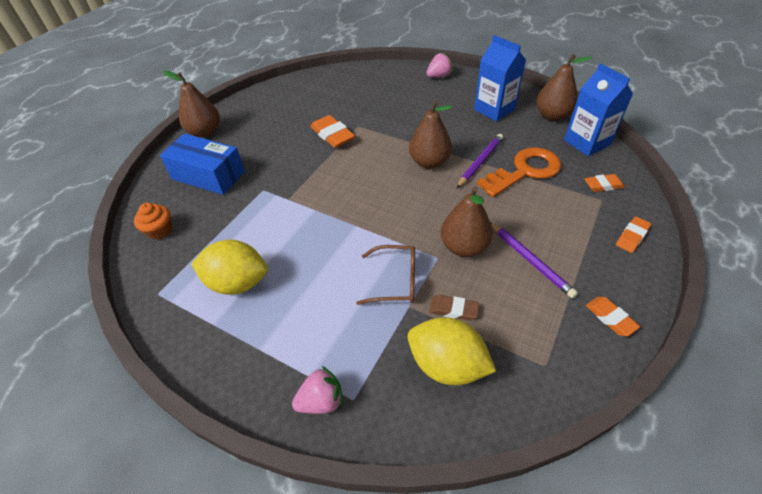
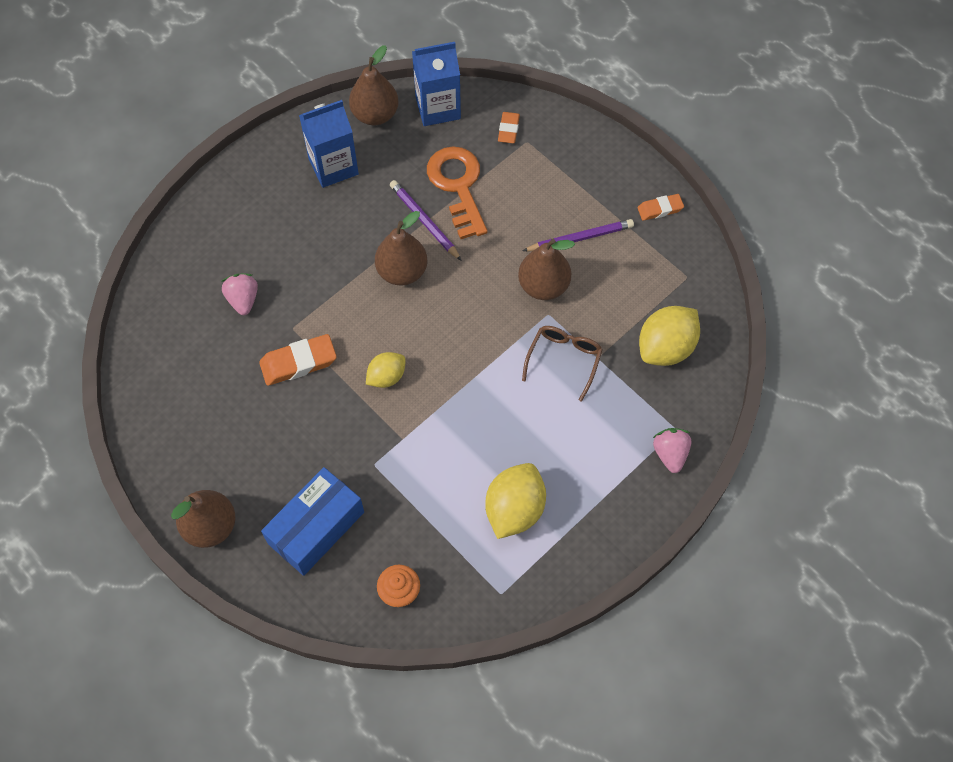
camera: 75 degrees left, 15 degrees up
(337, 177) = (386, 377): none -> yellow lemon
(439, 76) = (224, 197): pink strawberry -> pink strawberry (243, 300)
(453, 310) = (613, 323): brown eraser -> none
(632, 237) = (582, 144): orange eraser -> none

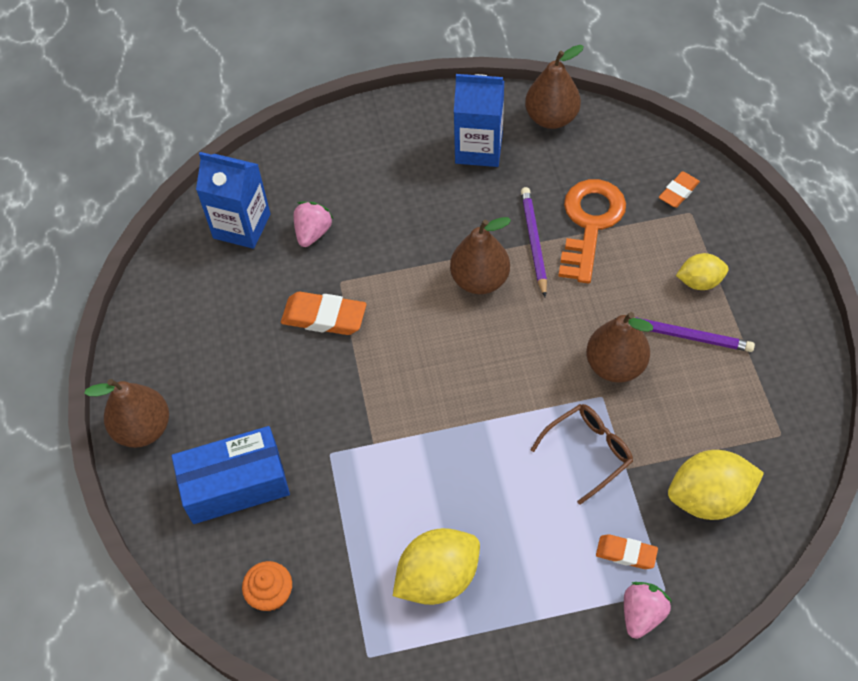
camera: 35 degrees right, 5 degrees down
(386, 377) = (398, 374): yellow lemon -> yellow lemon (699, 281)
(438, 108) = (618, 139): blue carton -> blue carton (242, 226)
(660, 209) = (794, 348): orange eraser -> orange eraser (626, 553)

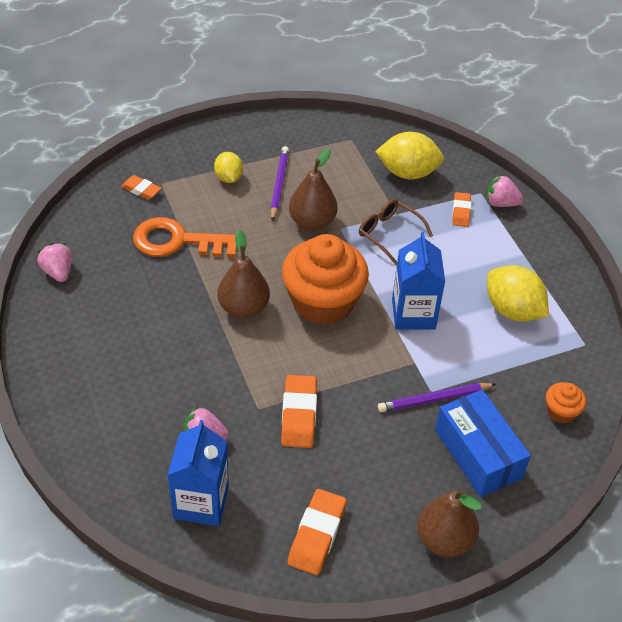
camera: 105 degrees left, 10 degrees down
(181, 316) = (317, 535): none -> orange eraser
(479, 148) = (95, 321): blue carton -> blue carton (413, 314)
(479, 360) = (323, 302): none -> orange cupcake
(533, 242) = (200, 275): purple pencil -> purple pencil (434, 399)
(551, 118) = (58, 272): brown pear -> pink strawberry
(708, 498) = (407, 173): yellow lemon -> yellow lemon turned 60 degrees counterclockwise

